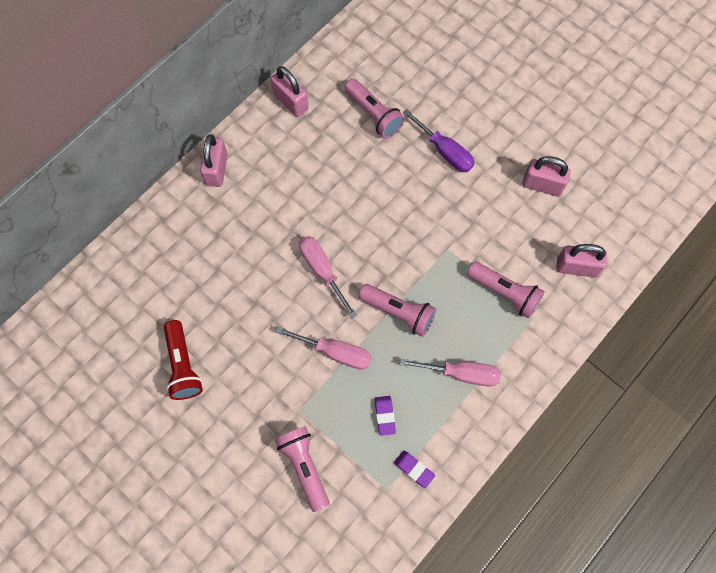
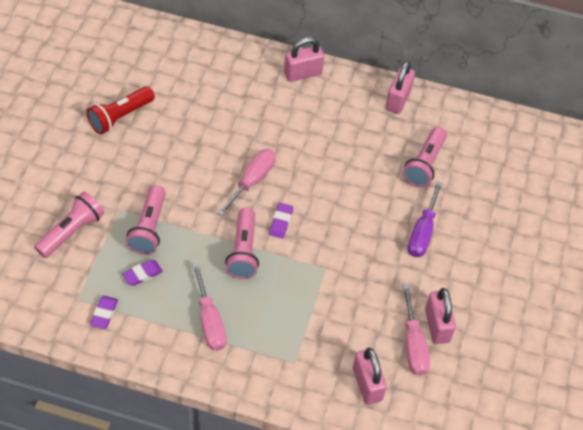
camera: 60 degrees right, 15 degrees down
(335, 352) = (182, 217): pink screwdriver -> pink screwdriver (413, 344)
(381, 265) = (281, 222): none -> purple eraser
(505, 293) = (307, 330): pink flashlight -> pink flashlight (149, 228)

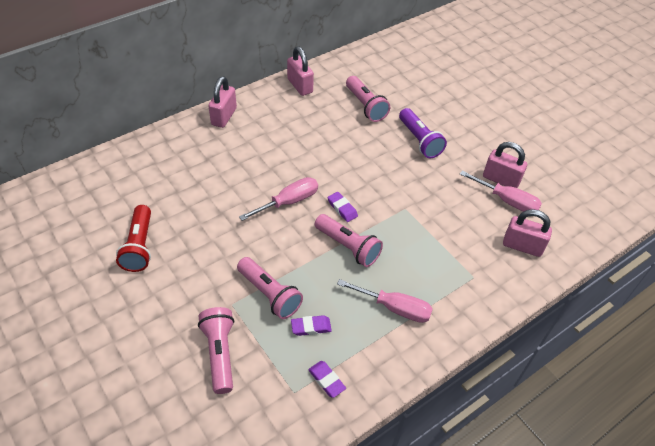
camera: 50 degrees left, 5 degrees down
(142, 274) = (311, 327): purple eraser -> purple eraser turned 75 degrees clockwise
(252, 180) = (289, 202): pink screwdriver -> pink screwdriver turned 75 degrees clockwise
(422, 232) = (419, 140): purple screwdriver -> purple flashlight

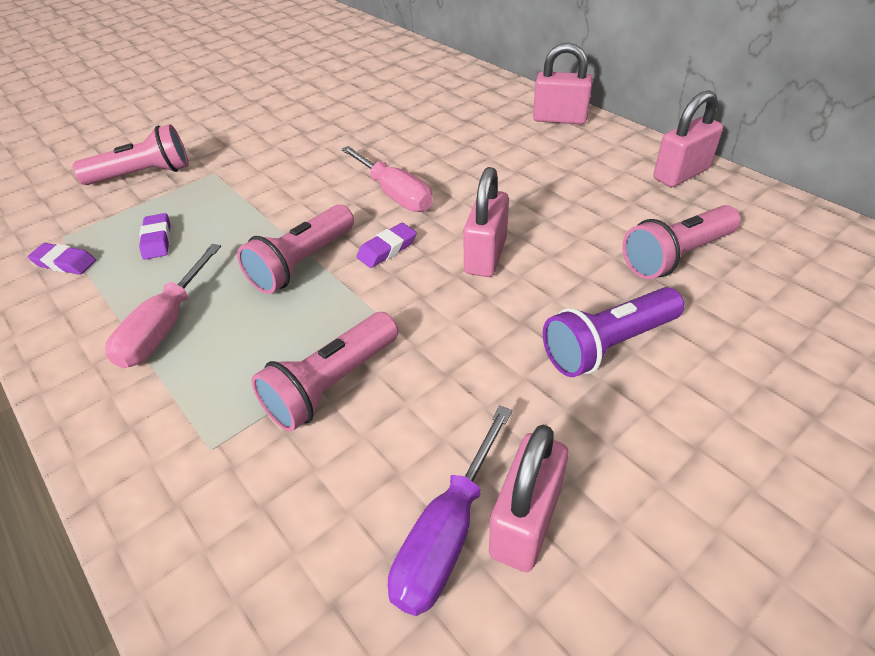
camera: 90 degrees right, 5 degrees down
(139, 246) = (311, 102): red flashlight -> none
(269, 294) = (222, 199): pink flashlight -> pink flashlight (331, 384)
(326, 380) = (65, 263): purple eraser -> purple eraser turned 60 degrees clockwise
(507, 201) = (446, 534): pink screwdriver -> purple screwdriver
(522, 246) = (289, 564): pink padlock -> pink padlock (485, 256)

